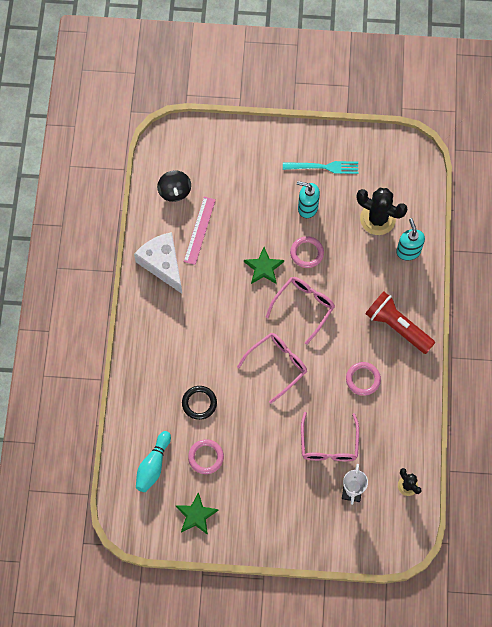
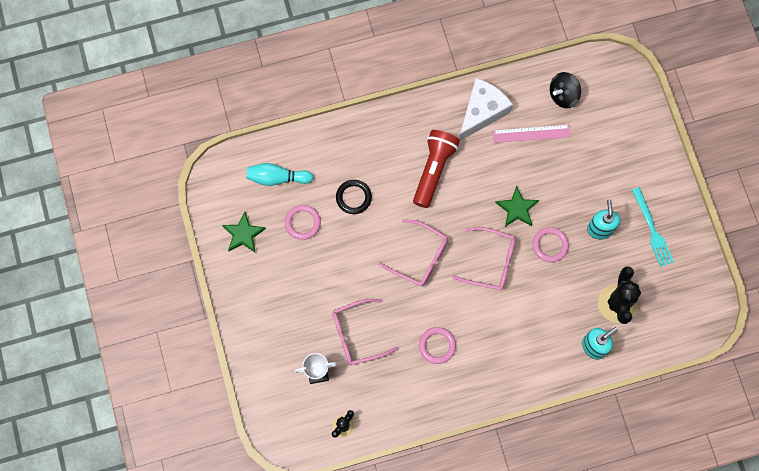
camera: 70 degrees right, 5 degrees up
(397, 327) = (506, 362): red flashlight -> red flashlight (433, 170)

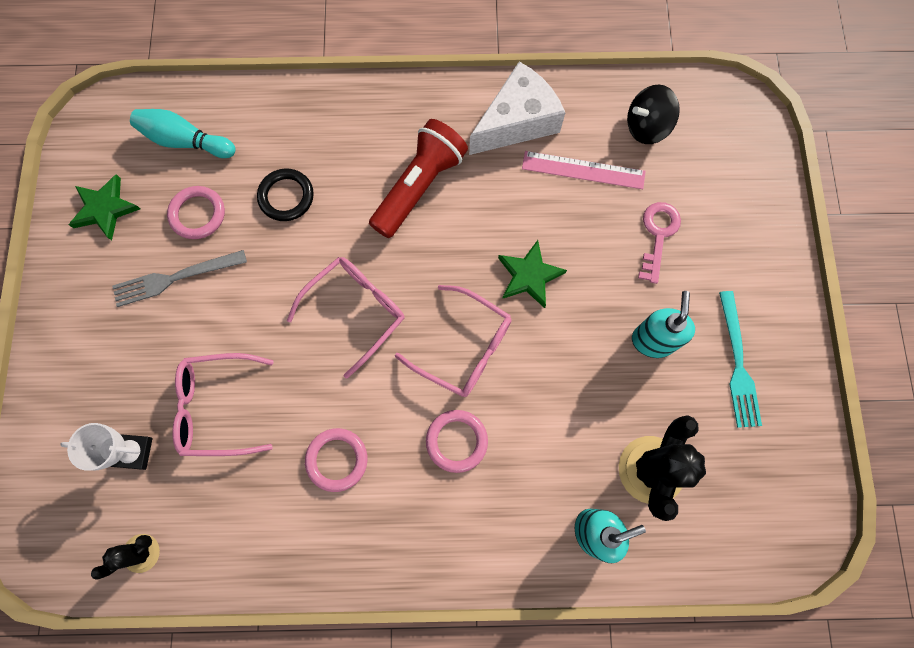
camera: 15 degrees right, 0 degrees up
(303, 266) = (175, 278): none -> grey fork
(420, 257) = (356, 311): pink glasses -> pink glasses turned 90 degrees counterclockwise
(550, 245) = (565, 345): pink ring -> pink ring (456, 441)
(587, 163) = (658, 235): none -> pink key

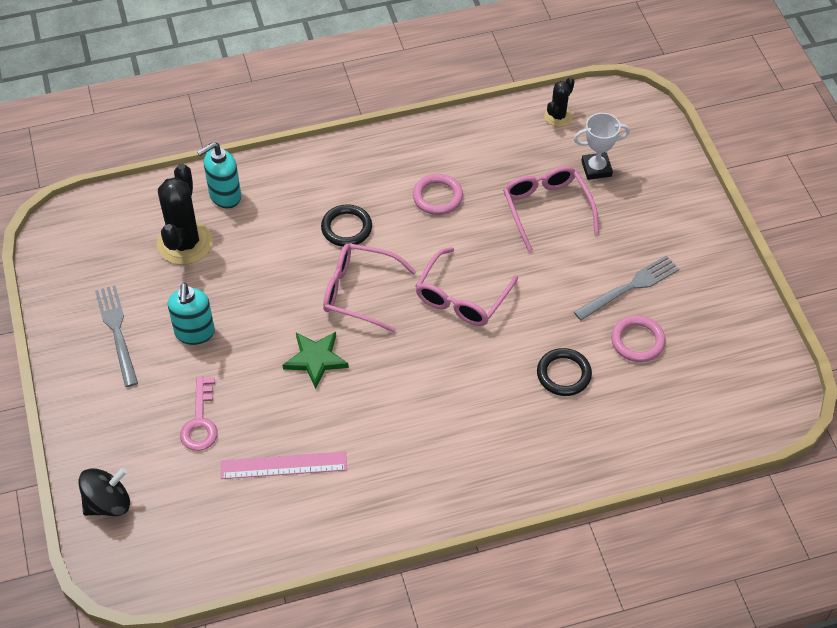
camera: 165 degrees right, 20 degrees down
(105, 209) = (723, 326): green star -> none
(185, 141) = (684, 401): turquoise bowling pin -> none
(217, 407) = (546, 208): pink glasses -> pink glasses turned 90 degrees counterclockwise
(419, 186) = (441, 412): red flashlight -> none
(456, 441) = (346, 228): pink ring -> black ring
(517, 121) = (362, 498): white cheese -> none
(646, 127) = (225, 525): black spinning top -> black spinning top (108, 503)
(737, 364) = (117, 332): turquoise fork -> grey fork

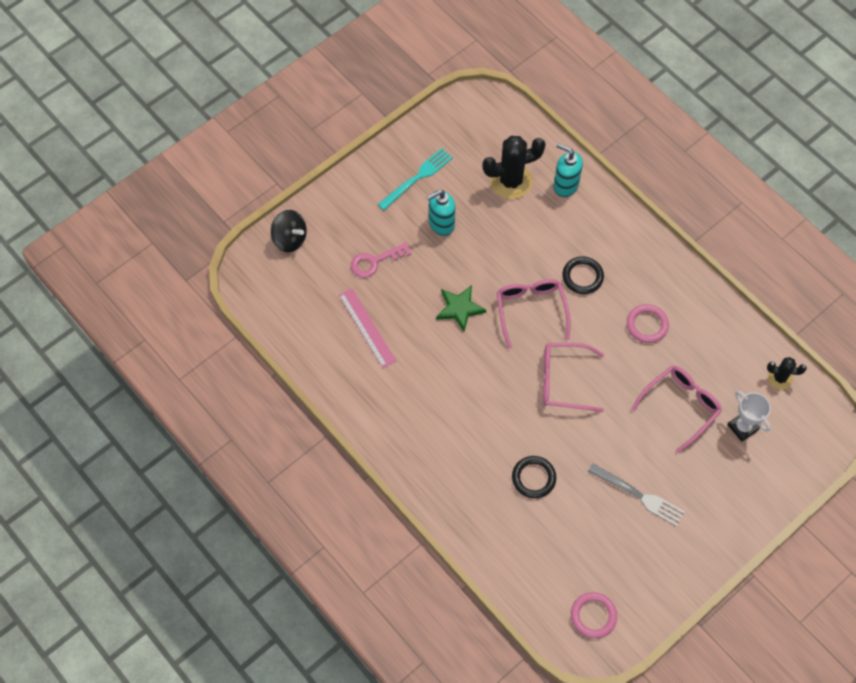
camera: 65 degrees right, 10 degrees up
(117, 332) = (417, 178): grey fork -> turquoise fork
(637, 341) = (591, 519): pink ring -> pink ring (593, 616)

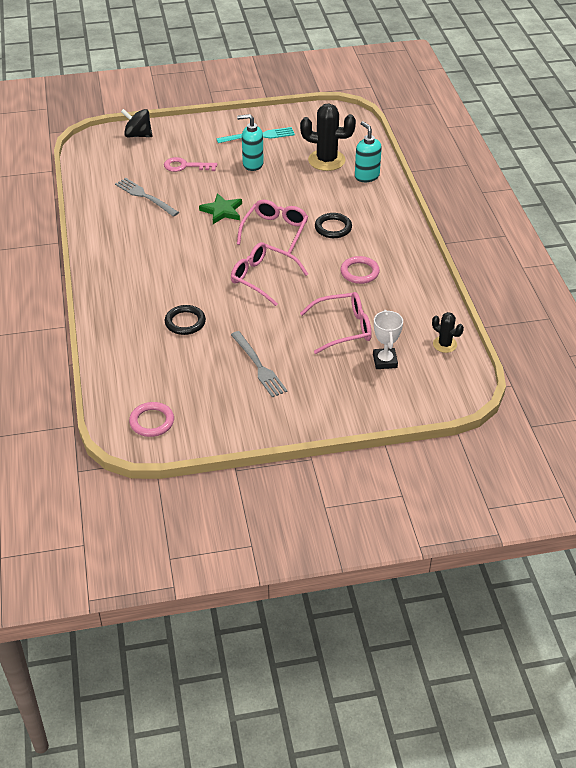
camera: 30 degrees right, 20 degrees down
(290, 239) = (138, 135): black spinning top -> black spinning top turned 135 degrees clockwise
(367, 327) = (145, 196): pink ruler -> grey fork

